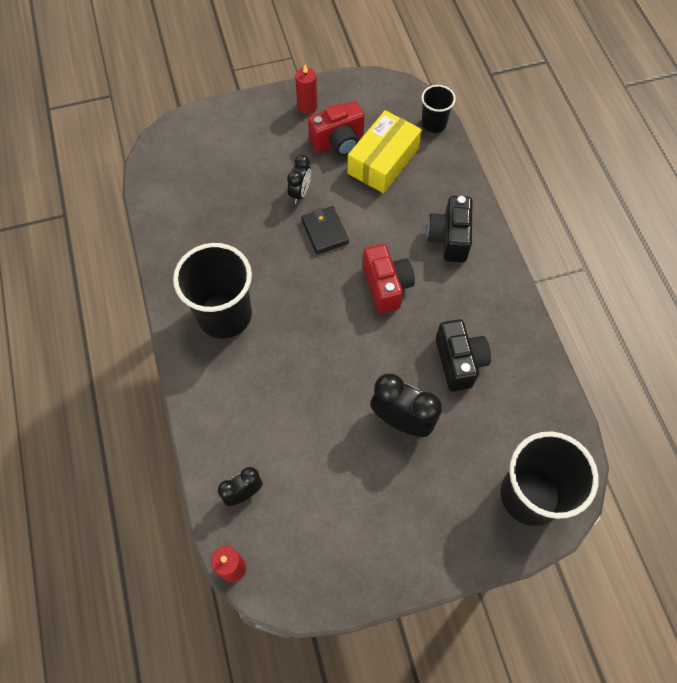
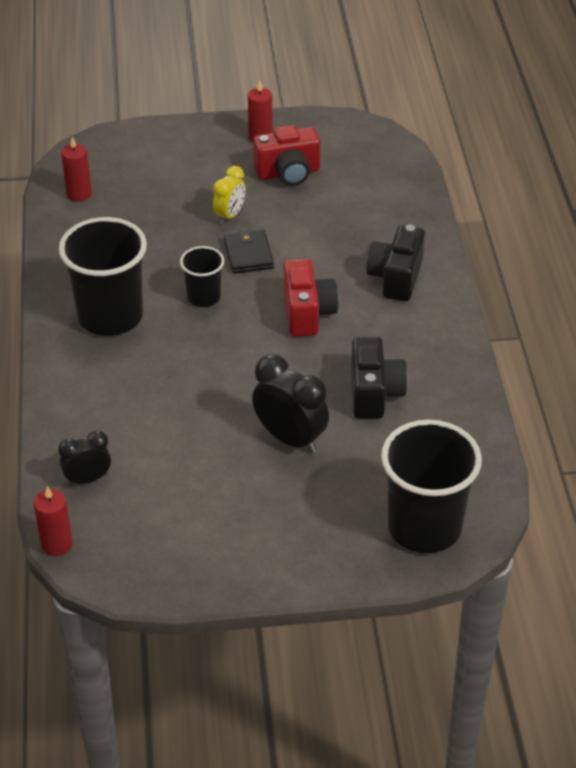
camera: 10 degrees right, 20 degrees down
(170, 188) = (79, 194): none -> red candle
(300, 193) = (230, 215): black clock -> yellow clock
(383, 161) = (337, 197): yellow box -> none
(434, 123) = (408, 169): black cup -> black cup (204, 297)

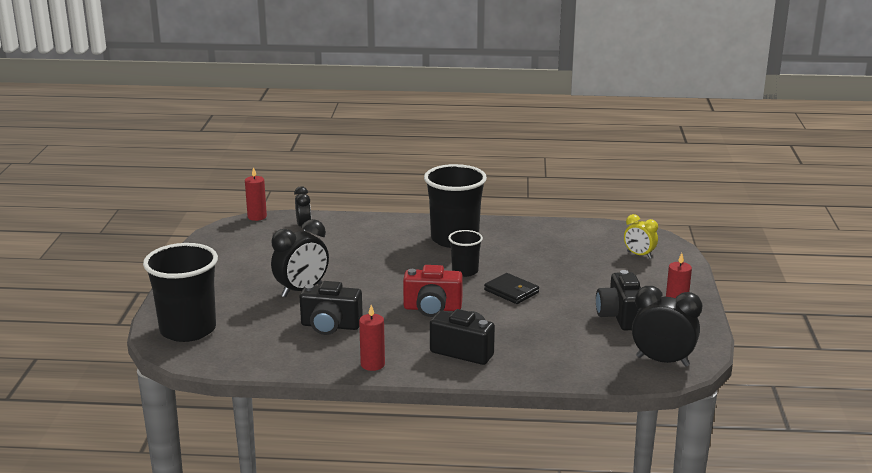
camera: 100 degrees right, 20 degrees down
(79, 194) = (598, 234): red candle -> red candle (372, 364)
(230, 215) = (563, 288): yellow clock -> yellow clock (639, 255)
(248, 254) = (511, 291): black wallet -> black wallet turned 45 degrees clockwise
(288, 173) = (620, 317): red camera -> black camera
(371, 146) = (662, 361): none -> black clock

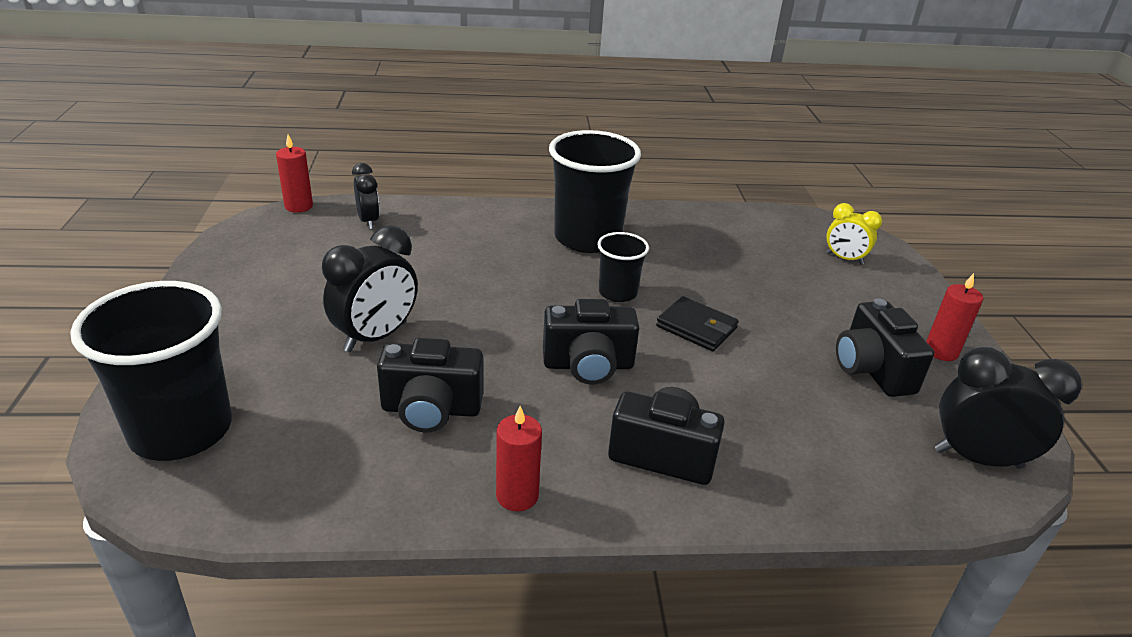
camera: 10 degrees left, 10 degrees up
(432, 308) = (588, 365): red camera -> black camera

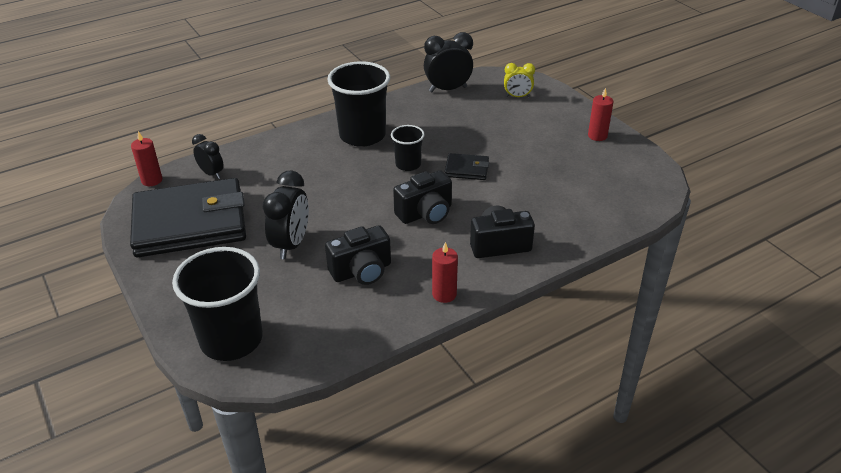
camera: 25 degrees left, 5 degrees up
(288, 267) = (190, 223): none -> black wallet
(872, 370) = (570, 159): black camera -> none
(977, 458) = (643, 187): black clock -> black clock (448, 89)

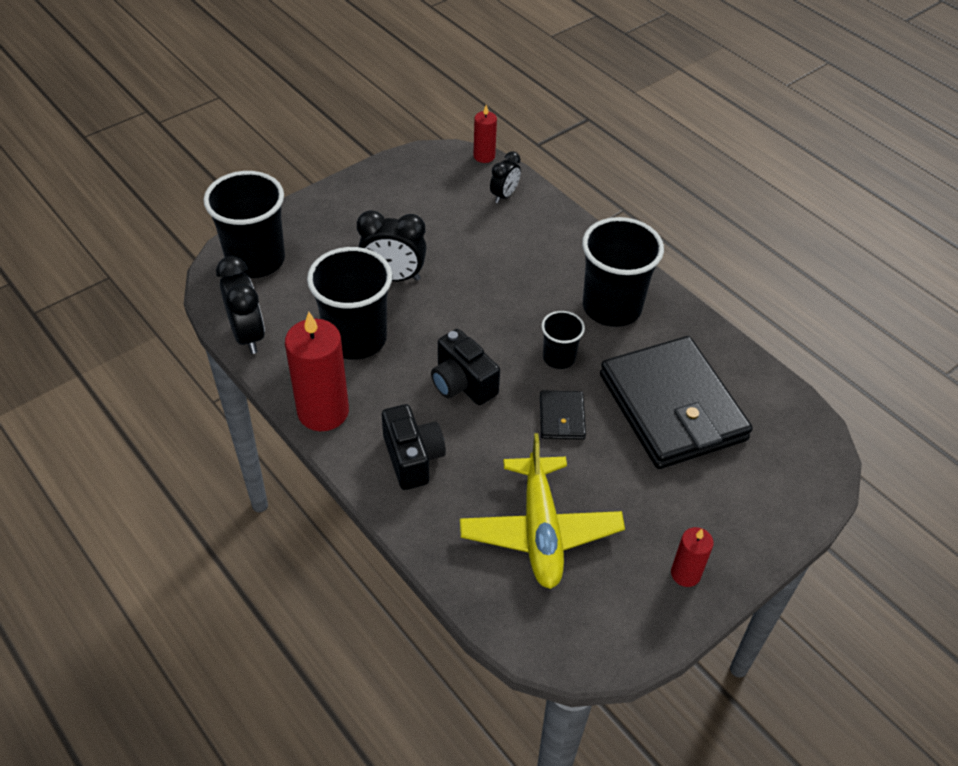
camera: 80 degrees right, 10 degrees up
(190, 223) = (418, 198): black wallet -> black wallet (672, 407)
(361, 271) = (355, 339): black camera -> black cup
(444, 294) = (323, 411): red candle -> red candle, size x1.89
(448, 89) = (756, 384): black clock -> black clock (248, 335)
(517, 97) = (765, 469): yellow clock -> none
(566, 189) = (540, 530): none -> yellow plane

